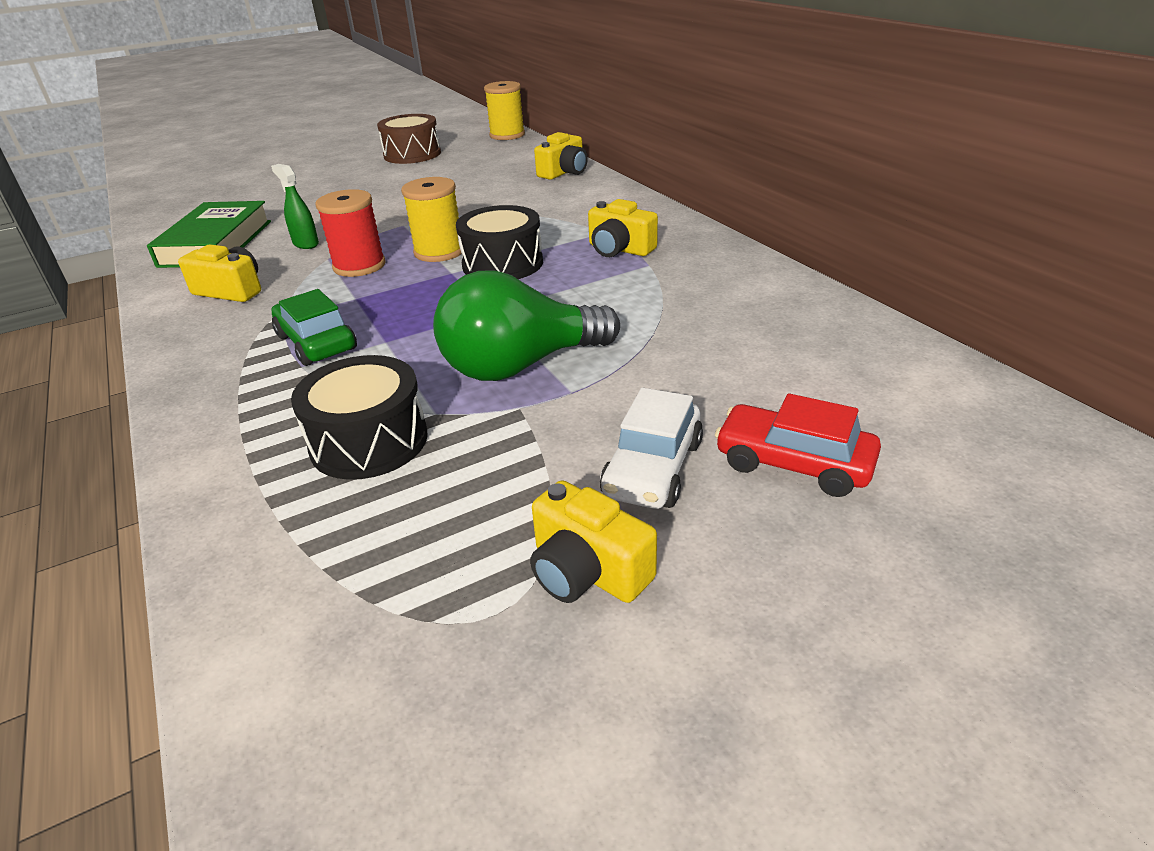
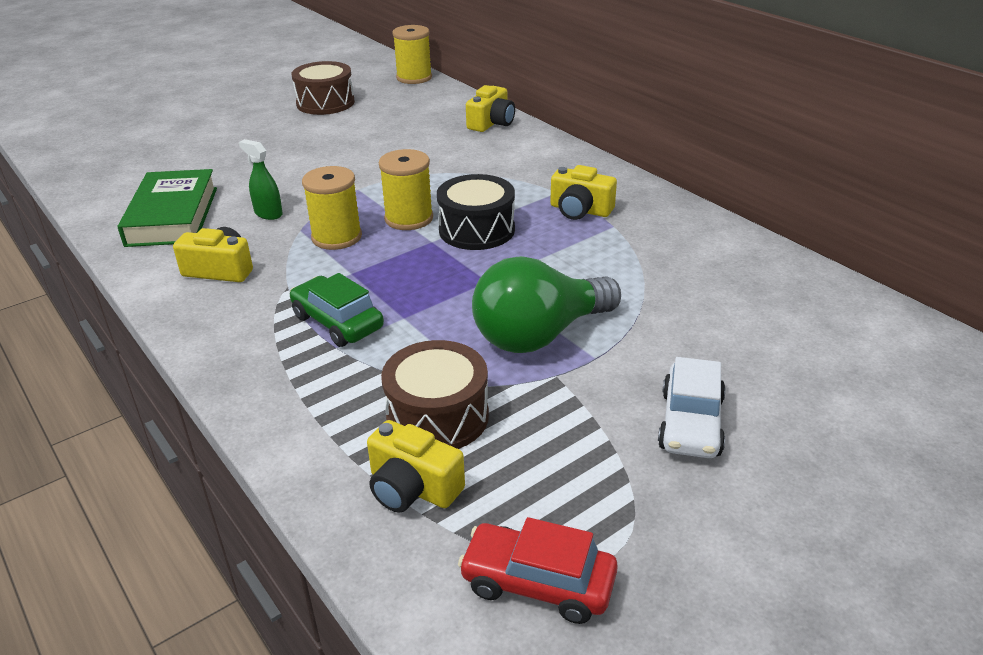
camera: 10 degrees left, 0 degrees up
(359, 266) = (336, 237): red spool -> yellow spool
(369, 441) = (437, 416): black drum -> brown drum
(587, 571) = (672, 513): yellow camera -> yellow camera (412, 488)
(793, 463) = (800, 410): red car -> red car (538, 583)

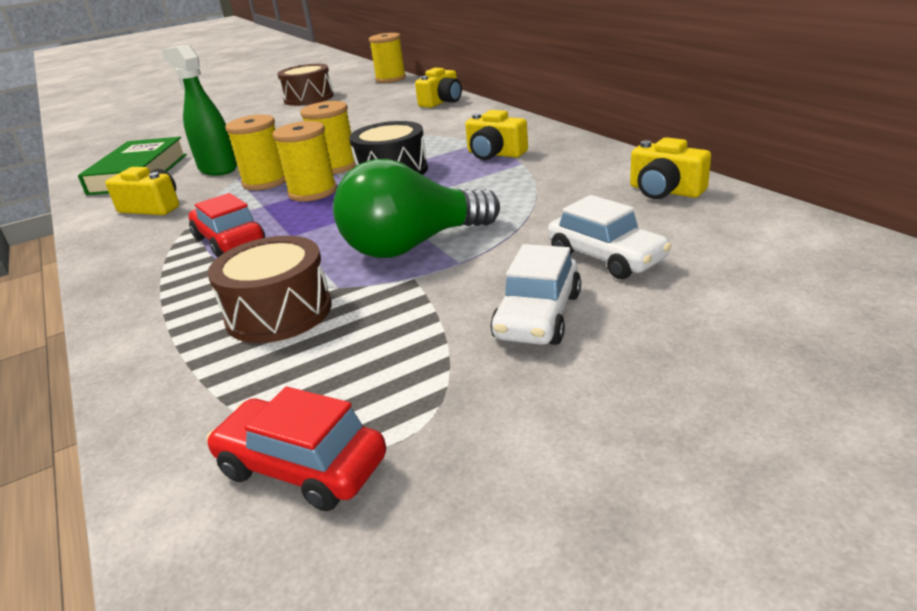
camera: 10 degrees right, 5 degrees down
(268, 213) = (217, 169): green spray bottle -> green spray bottle, size x1.71
(337, 322) = (229, 241): green car -> red car
(399, 256) = (312, 192): none -> yellow spool
(412, 488) = (219, 373): yellow camera -> yellow camera (665, 191)
(733, 355) = (606, 257): none -> white car

